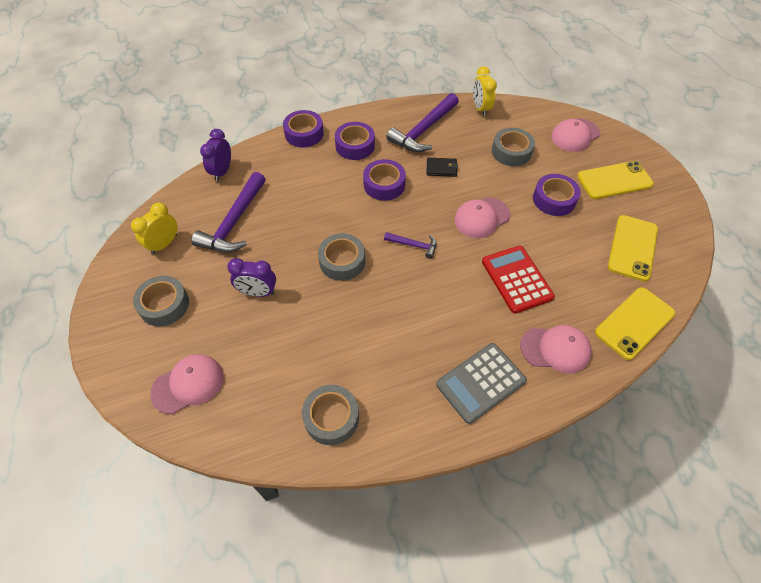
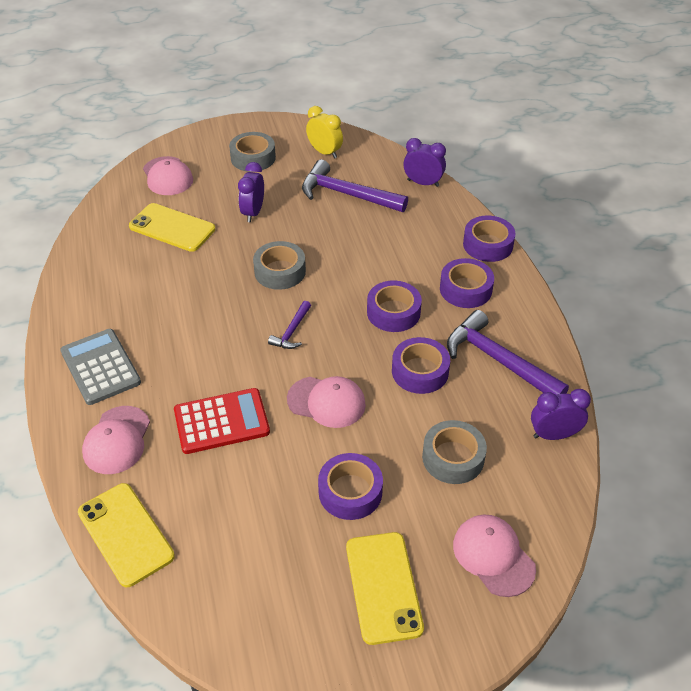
camera: 95 degrees right, 10 degrees down
(331, 417) = (105, 259): grey tape -> none
(441, 168) = (420, 371): black wallet -> purple tape
(480, 108) = (554, 435): yellow clock -> purple clock
(481, 217) = (326, 402): pink cap -> pink cap turned 135 degrees clockwise
(632, 248) = (245, 571): yellow phone -> yellow phone (172, 228)

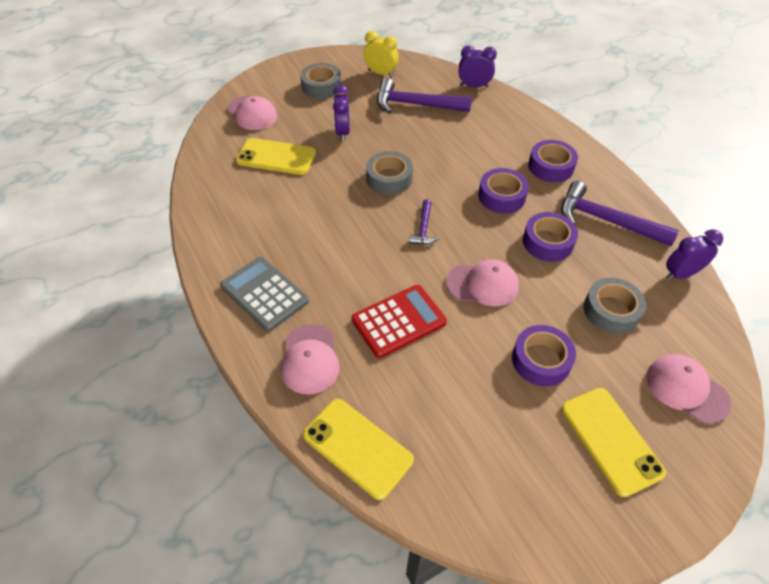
camera: 15 degrees left, 5 degrees up
(488, 245) = (550, 127): purple tape -> none

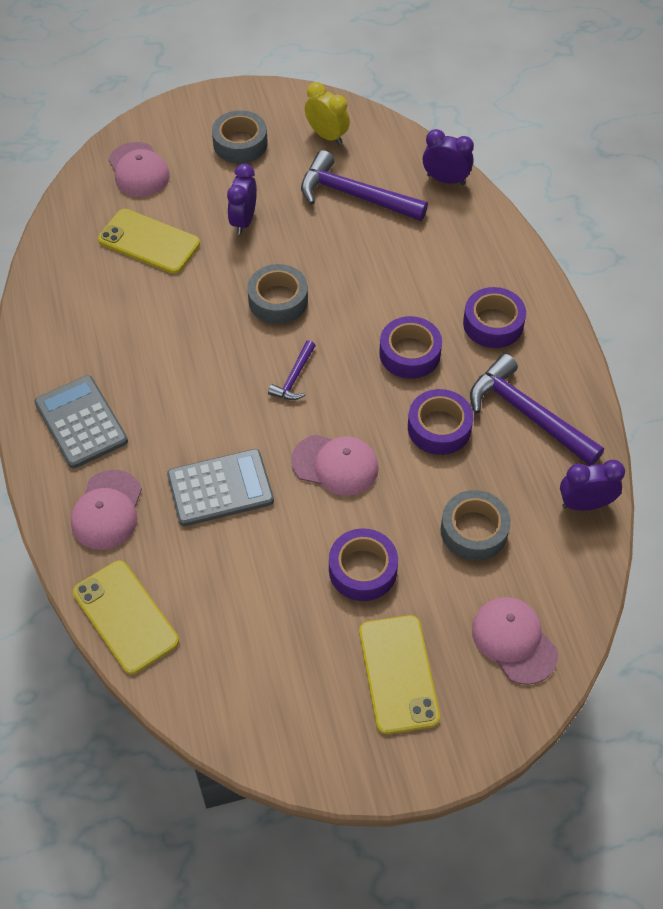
camera: 15 degrees right, 5 degrees up
(398, 321) = (220, 488): red calculator -> grey calculator

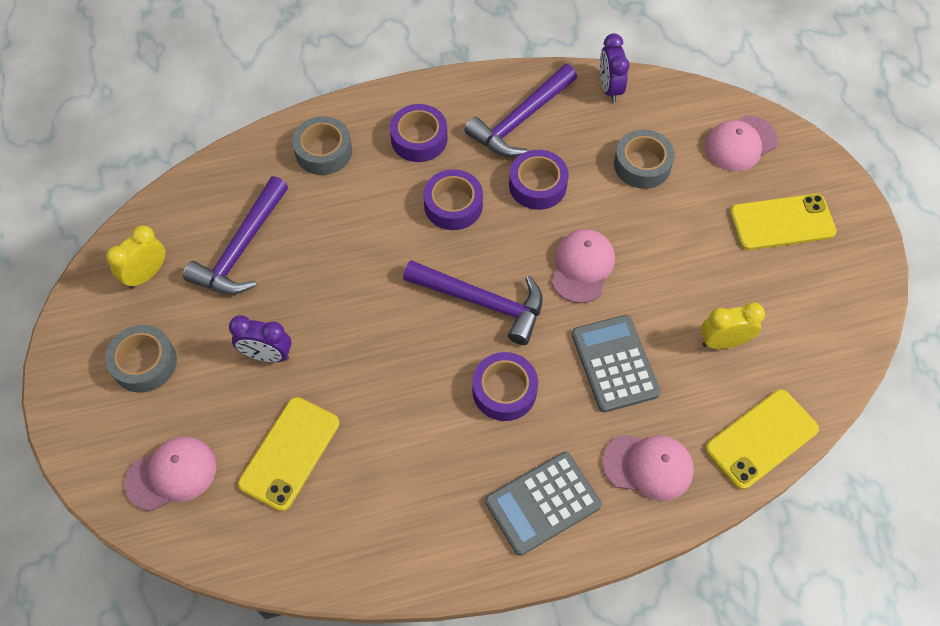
camera: 90 degrees left, 5 degrees up
(240, 592) = (723, 342): none -> yellow clock
(278, 300) = (383, 318): grey tape -> grey tape (323, 151)
(294, 378) = (483, 302): purple hammer -> purple hammer, size x1.96
(362, 570) = (689, 246): purple tape -> purple tape (504, 390)
(445, 179) = (229, 167): purple clock -> none

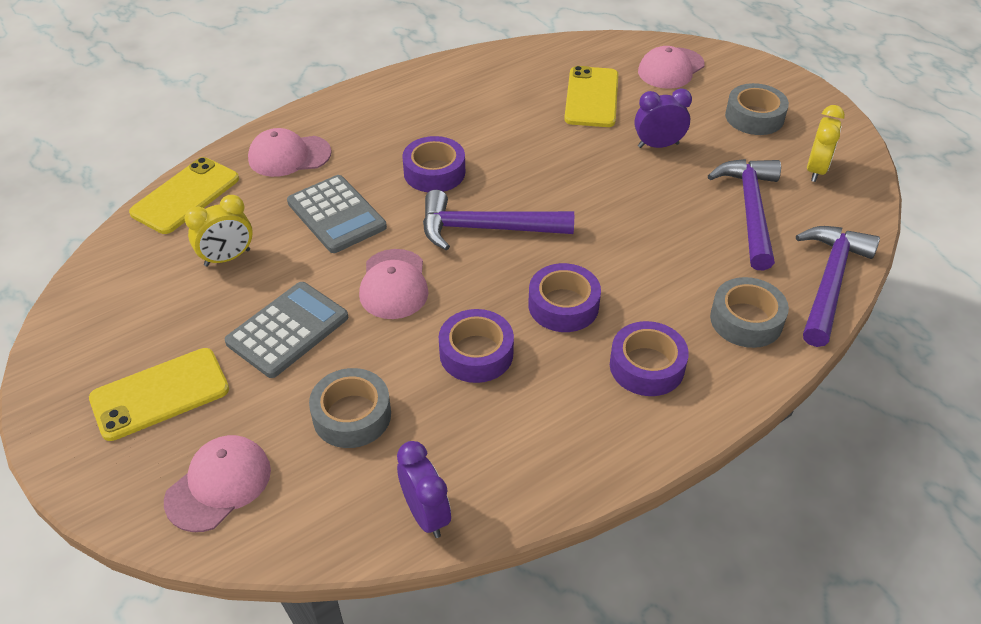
camera: 160 degrees right, 15 degrees down
(520, 120) = (532, 428): purple hammer -> purple hammer (829, 281)
(543, 503) = (373, 117): grey calculator -> grey calculator (287, 330)

